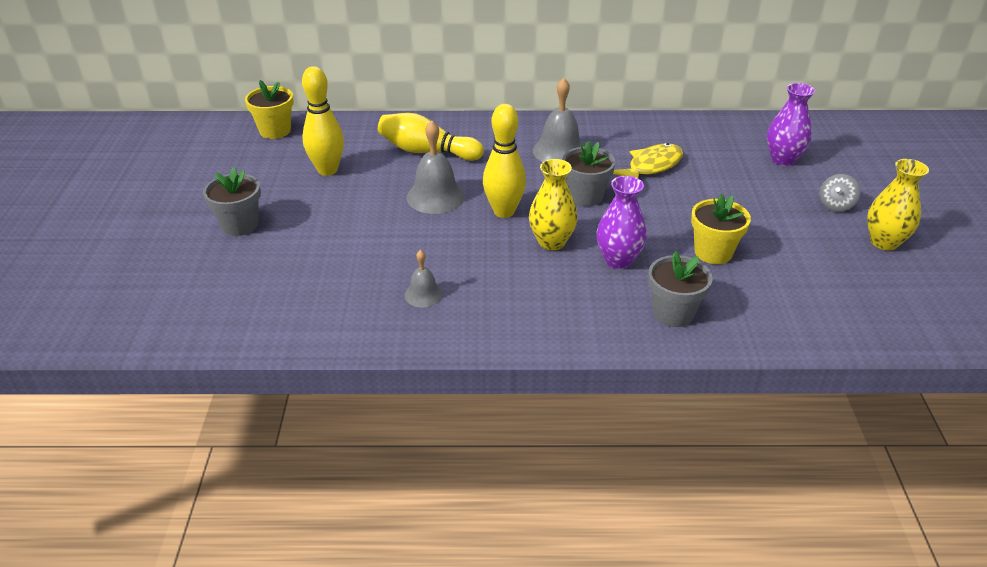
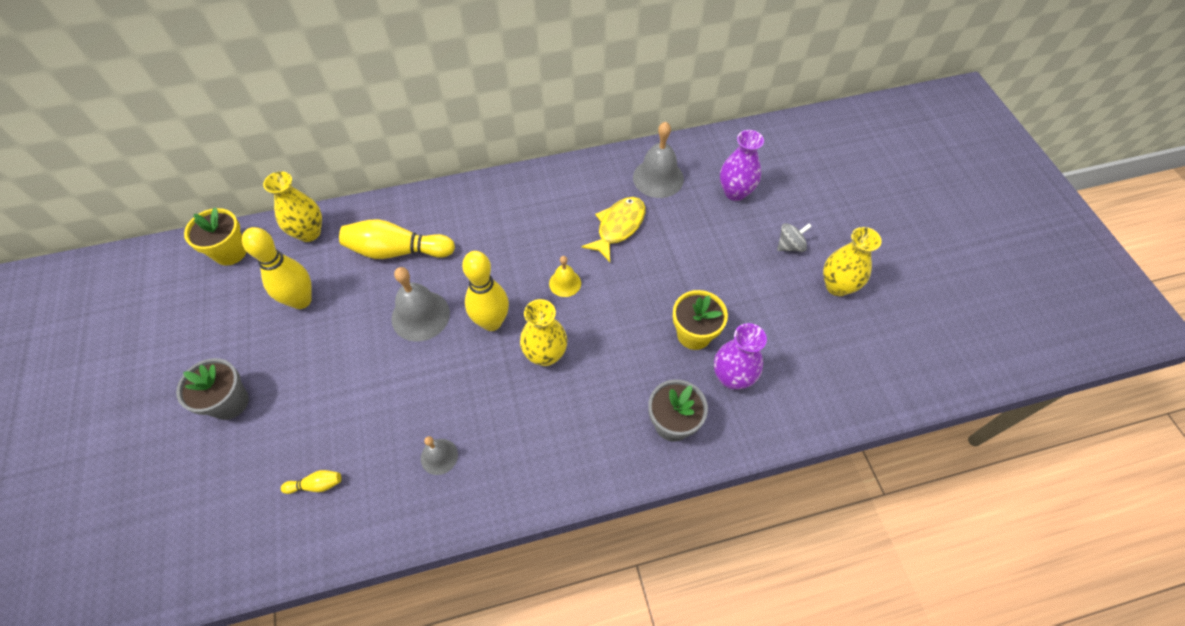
camera: 15 degrees left, 20 degrees up
(299, 293) = (316, 485): none -> yellow bowling pin
(349, 128) = (309, 232): none -> yellow vase
(559, 151) = (527, 223): grey bell -> grey bell (658, 178)
(585, 196) = (565, 283): grey flower pot -> yellow bell
(618, 260) = (611, 365): purple vase -> purple vase (732, 377)
(835, 205) = (790, 246): grey spinning top -> grey spinning top turned 135 degrees counterclockwise

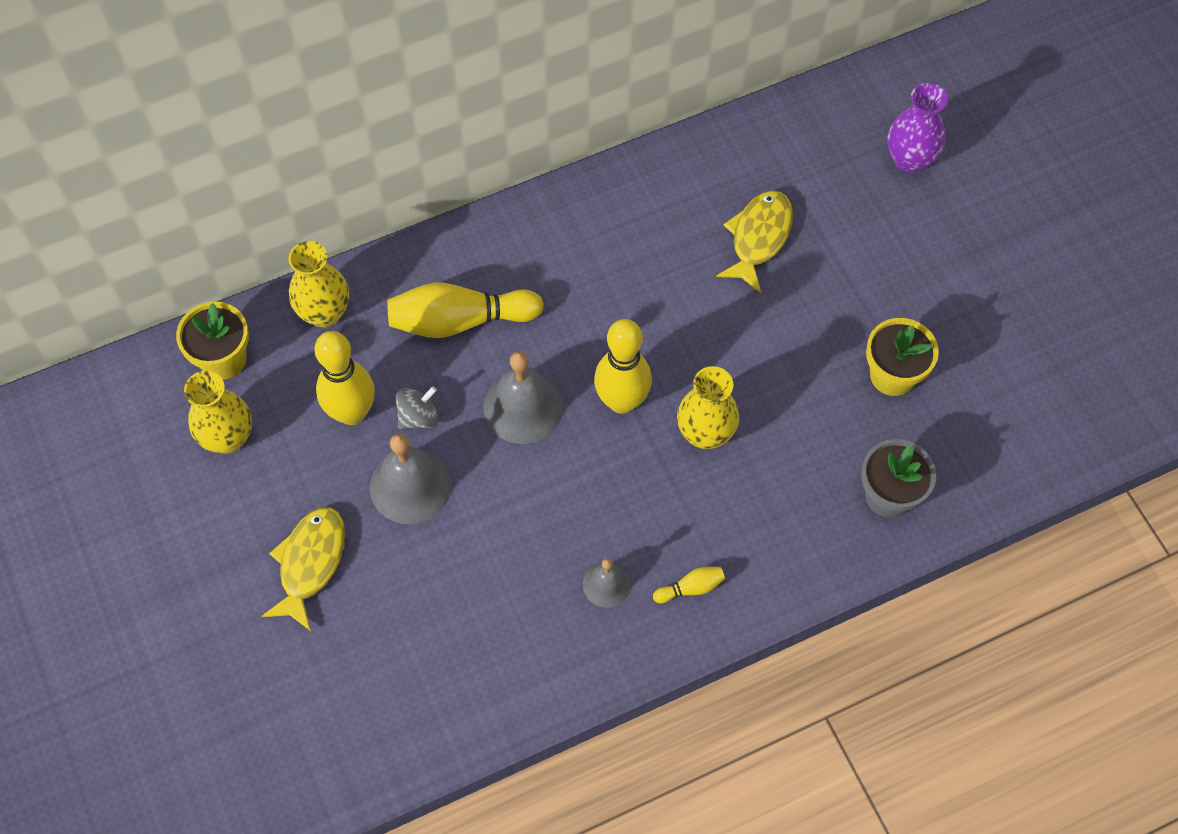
camera: 10 degrees left, 5 degrees up
(230, 402) = (310, 563): grey flower pot -> yellow fish
(316, 485) = (463, 644): yellow bowling pin -> yellow bowling pin (691, 588)
(565, 283) = (705, 331): yellow bell -> none
(658, 178) = (797, 154): grey bell -> grey bell (410, 486)
(732, 377) = (952, 424): purple vase -> none
(790, 246) = (997, 230): grey spinning top -> grey spinning top (418, 417)
(837, 286) = (1068, 278): yellow vase -> yellow vase (228, 438)

